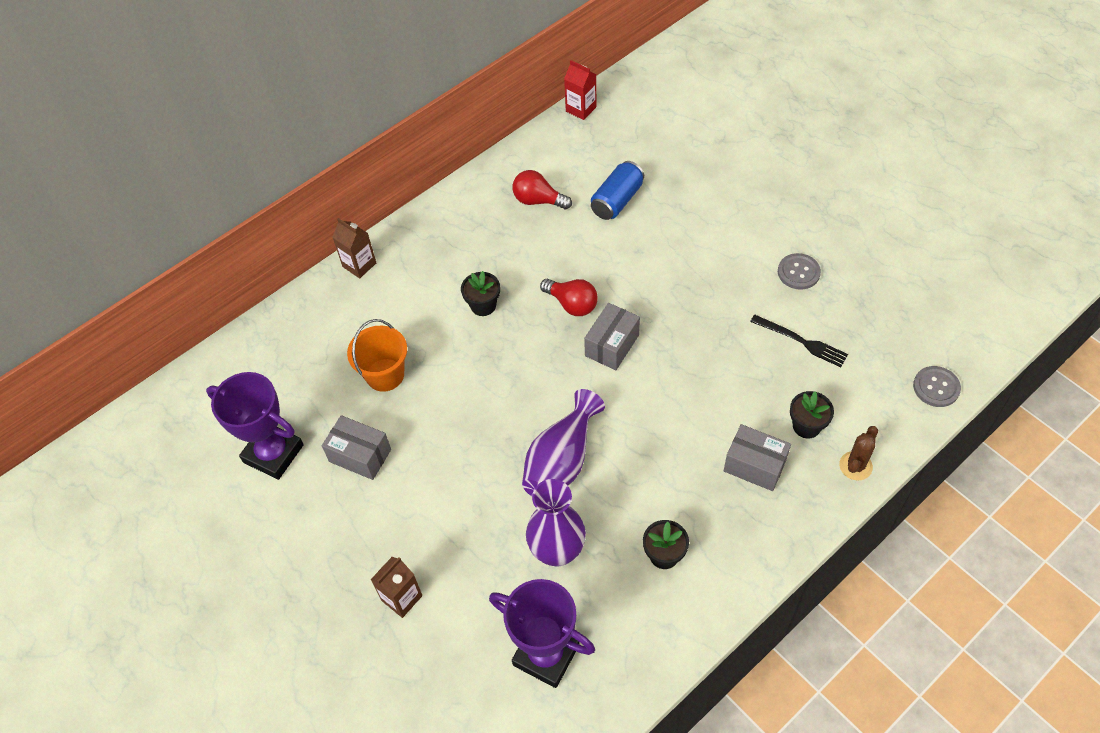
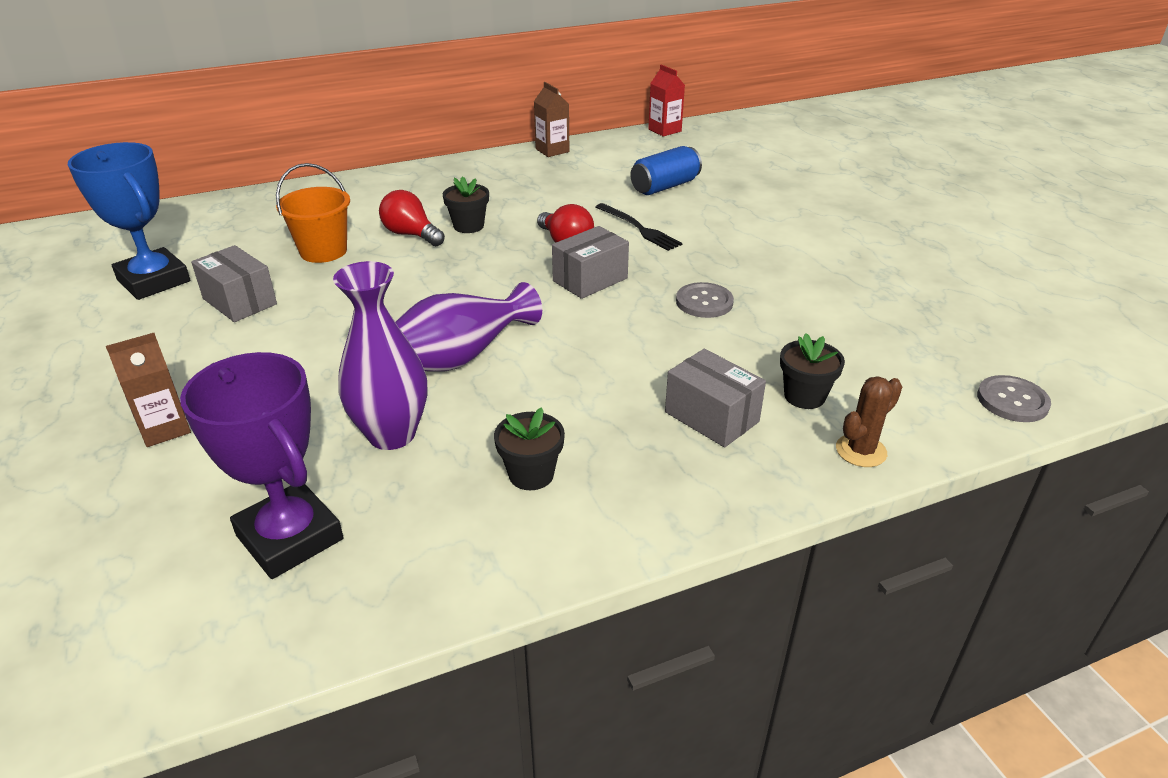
camera: 15 degrees right, 20 degrees down
(273, 453) = (154, 281): purple trophy -> blue trophy
(359, 265) = (368, 180): brown carton -> brown carton (552, 150)
(538, 200) = (581, 173): red light bulb -> red light bulb (411, 235)
(798, 272) = (852, 269): grey button -> grey button (704, 302)
(801, 341) = (831, 322): black fork -> black fork (639, 228)

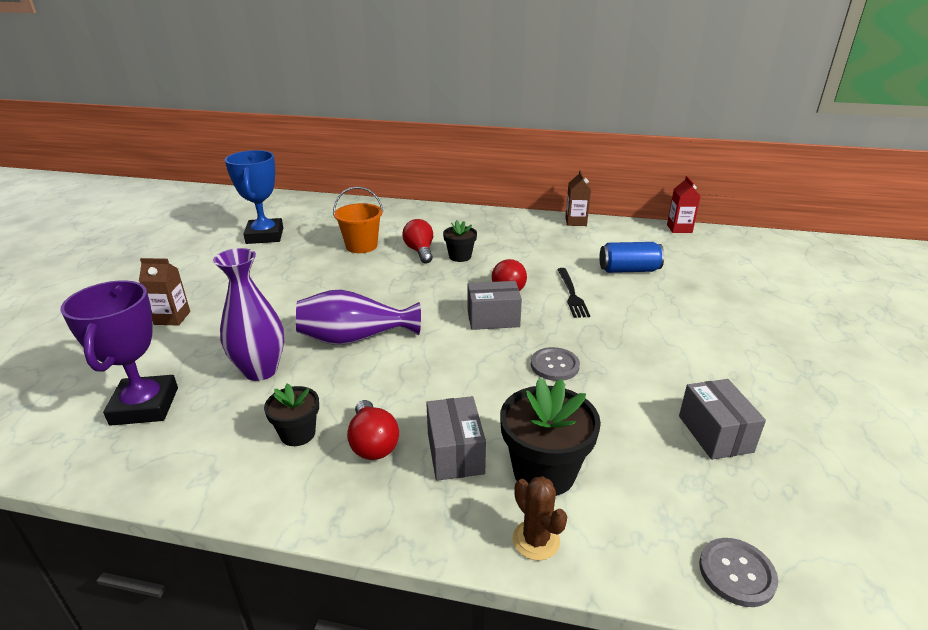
camera: 35 degrees right, 5 degrees down
(240, 301) = (287, 261): grey box -> grey box (715, 434)
(623, 446) = (373, 443): none -> red light bulb
(804, 396) = (544, 472): black flower pot -> black flower pot, size x1.68
(861, 451) = (536, 540): brown cactus -> brown cactus turned 60 degrees clockwise

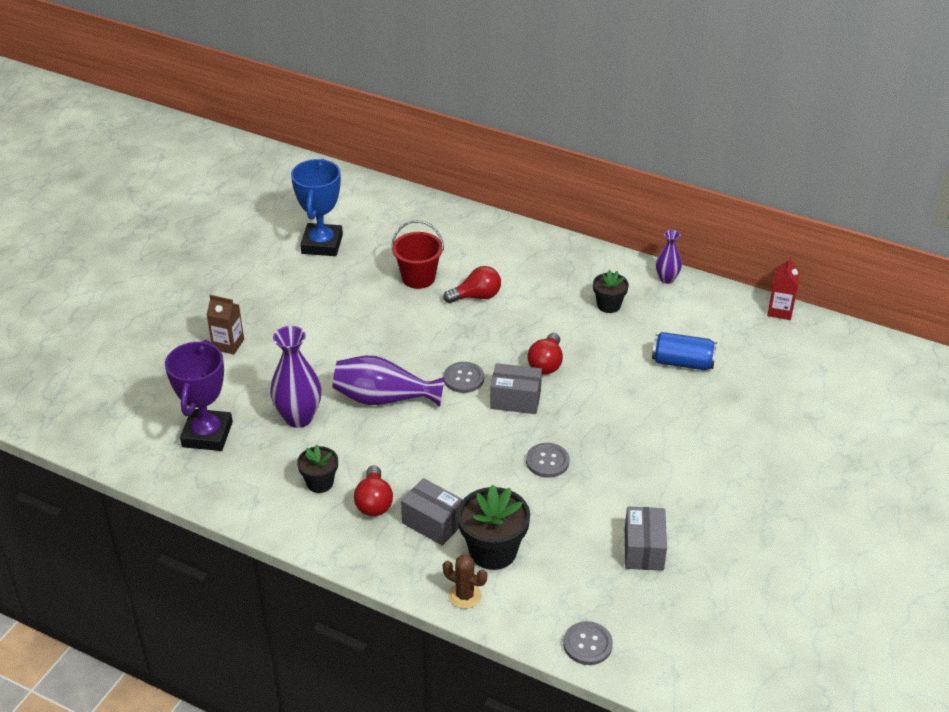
camera: 15 degrees right, 10 degrees up
(361, 246) = (418, 278): orange bucket -> red bucket
(420, 251) = (476, 296): red light bulb -> red light bulb turned 75 degrees clockwise
(433, 310) = (463, 378): none -> grey button
(455, 453) = (433, 523): grey box -> grey box turned 60 degrees counterclockwise
(460, 256) = (515, 311): black flower pot -> black flower pot (608, 305)
(536, 540) = (465, 595): brown cactus -> brown cactus turned 45 degrees counterclockwise
(571, 294) = (605, 384): black fork -> none
(575, 222) = (666, 279): brown carton -> purple vase

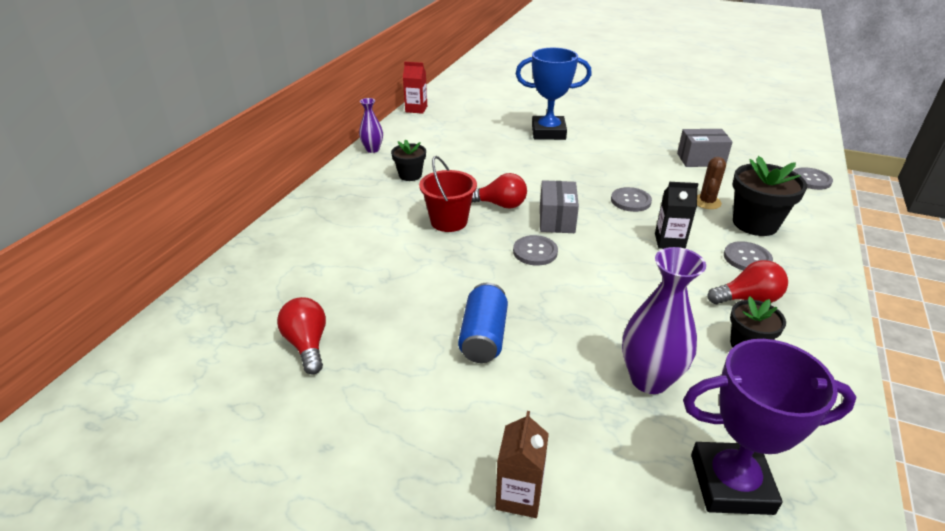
camera: 95 degrees left, 5 degrees down
(322, 244) = (260, 405): blue trophy -> blue trophy (548, 132)
(383, 398) = (586, 306): purple vase -> none
(418, 278) = (357, 297): red bucket -> red bucket (449, 221)
(433, 523) = (747, 258): grey box -> grey button
(465, 595) = (816, 235): brown cactus -> brown cactus (706, 202)
(468, 473) = (669, 241): none -> black carton
(476, 296) = (395, 250): red light bulb -> red light bulb (307, 344)
(682, 362) = (484, 144): blue can -> blue can (483, 337)

